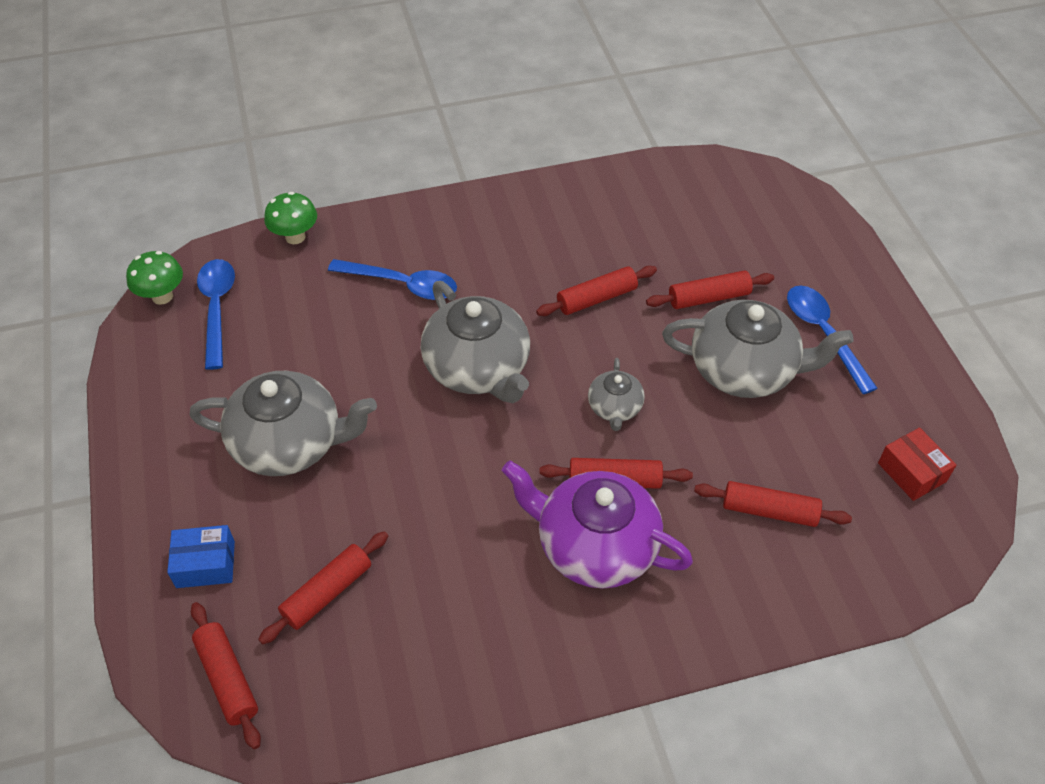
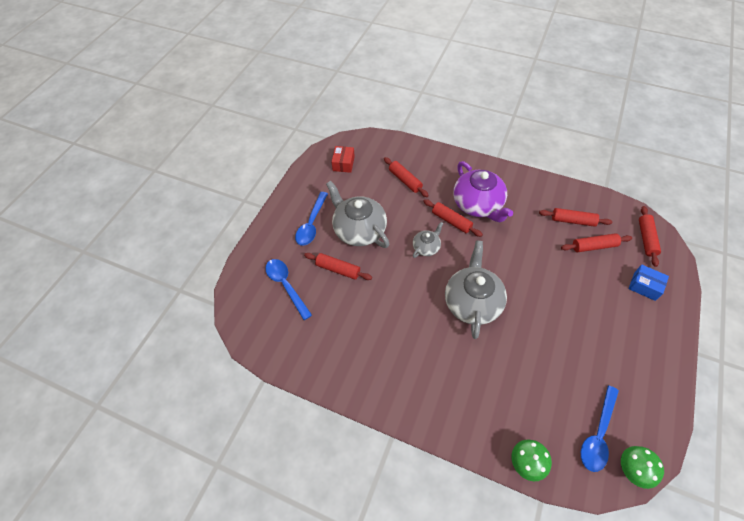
camera: 140 degrees left, 5 degrees up
(289, 443) = (585, 320): grey teapot -> none
(402, 284) = (479, 378): blue spoon -> blue spoon (286, 286)
(597, 298) = (388, 302): red rolling pin -> red rolling pin (573, 221)

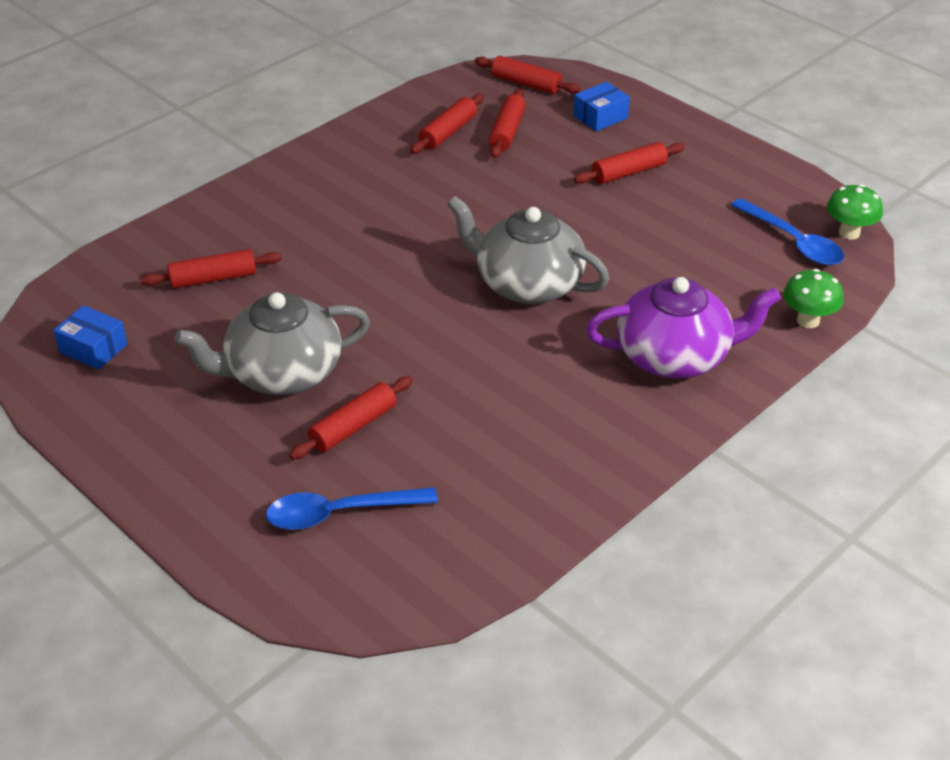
camera: 70 degrees left, 15 degrees down
(312, 224) = (214, 437): blue spoon -> none
(343, 163) = (93, 348): red box -> blue box
(426, 247) = (385, 299): grey teapot -> none
(451, 221) = (352, 253): red rolling pin -> red rolling pin (629, 172)
(478, 205) = (341, 213): purple teapot -> purple teapot (675, 356)

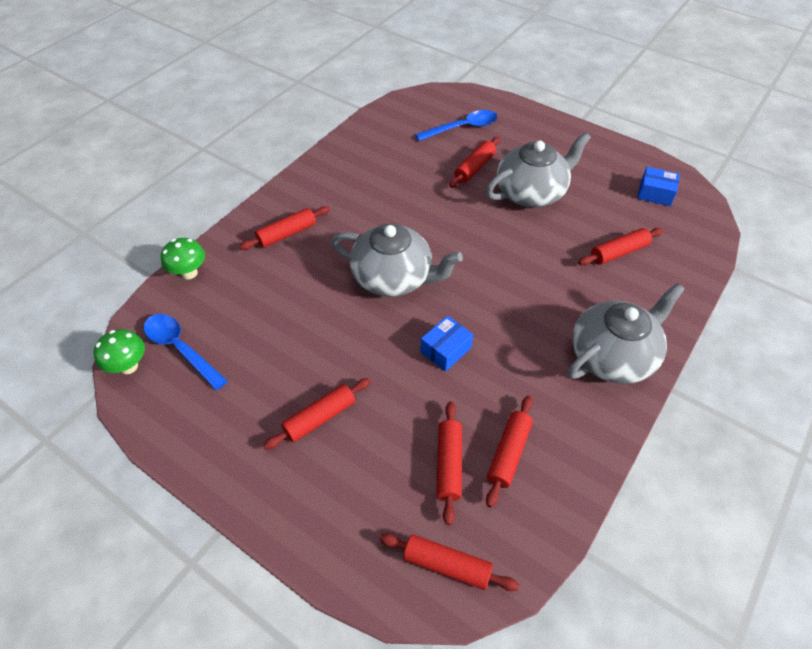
camera: 170 degrees right, 10 degrees up
(299, 184) = (613, 356): none -> grey teapot
(600, 117) = (353, 509): blue box -> blue box (446, 350)
(675, 356) = (287, 234): purple teapot -> red rolling pin

